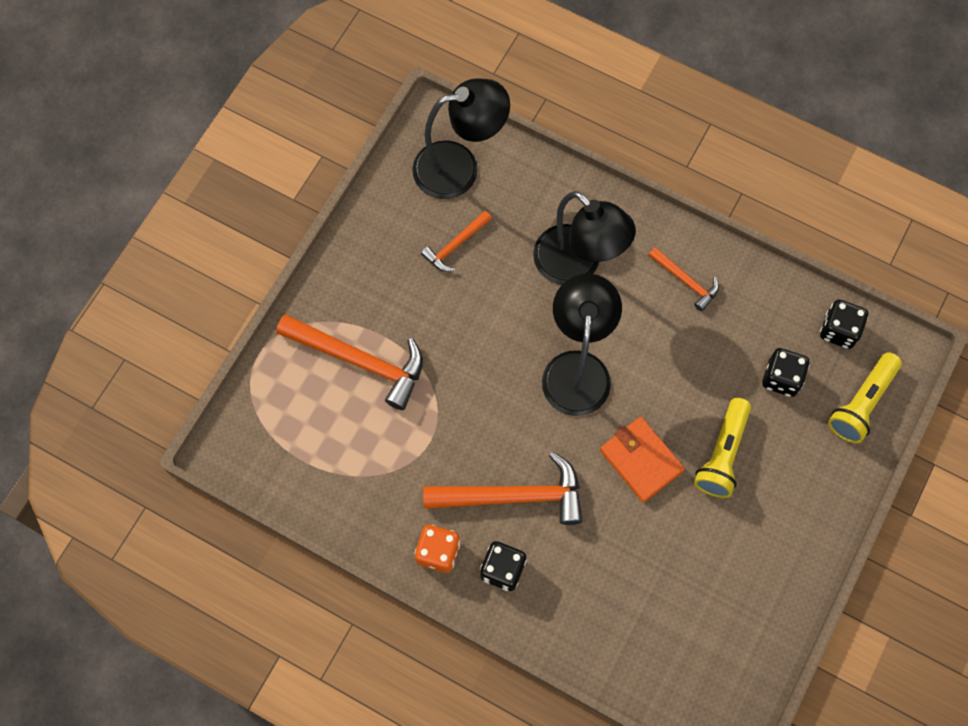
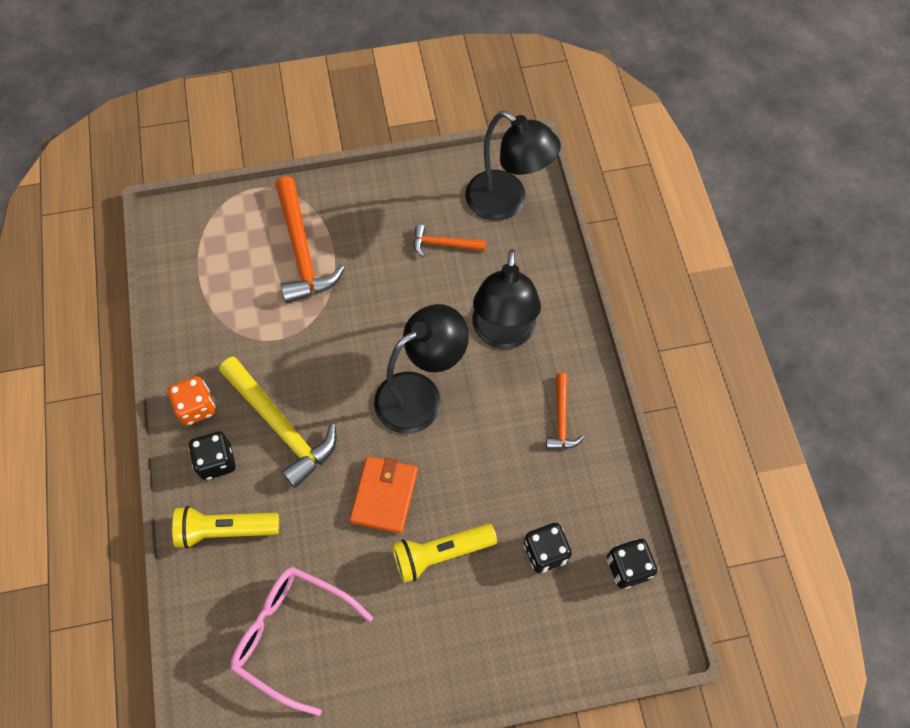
camera: 50 degrees right, 5 degrees down
(513, 496) = (281, 426): orange hammer -> yellow hammer
(699, 612) = (292, 634): none -> pink glasses
(861, 403) = (581, 634): yellow flashlight -> yellow flashlight (225, 530)

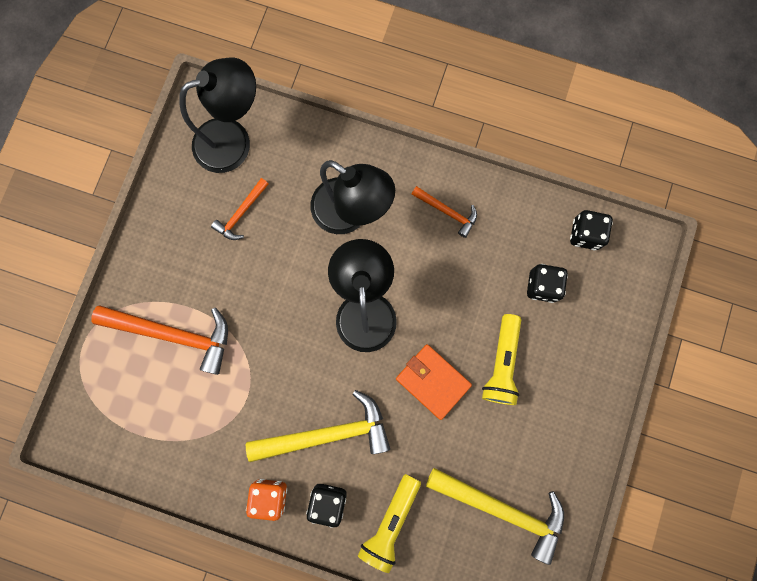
camera: 60 degrees left, 15 degrees up
(292, 634) = (502, 509): pink glasses -> yellow hammer

